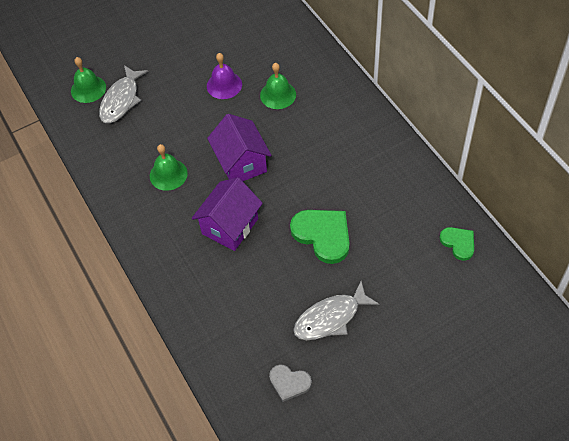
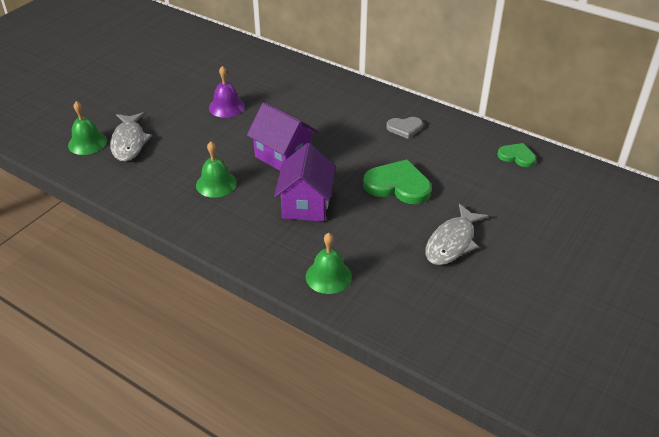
camera: 30 degrees left, 15 degrees down
(278, 95) = (282, 101): green bell -> green bell (328, 276)
(289, 383) = (453, 305): grey heart -> grey heart (404, 128)

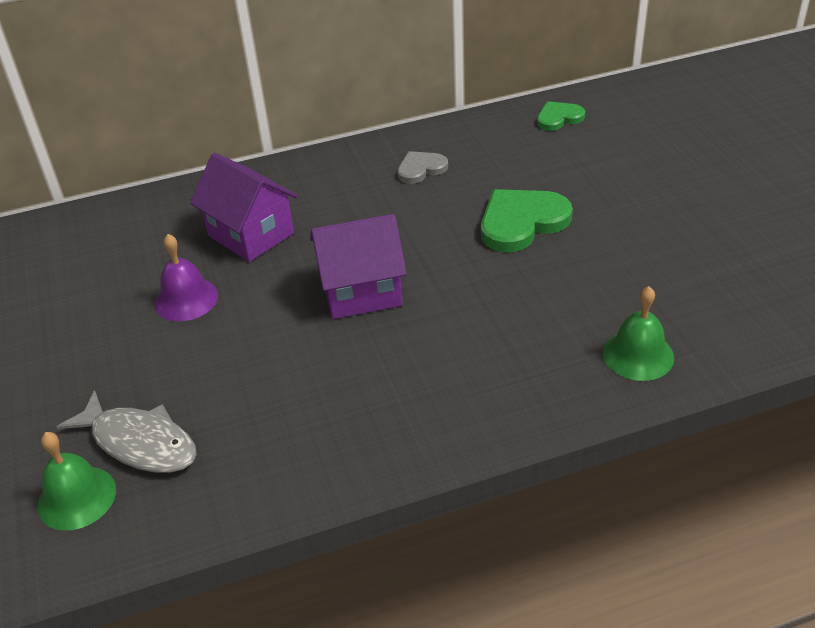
camera: 50 degrees left, 0 degrees up
(216, 184) = (350, 383): green bell -> none
(306, 204) = (482, 314): purple house -> purple house (251, 234)
(404, 128) = (421, 169): grey heart -> grey heart turned 150 degrees counterclockwise
(452, 242) = (660, 228): grey fish -> none

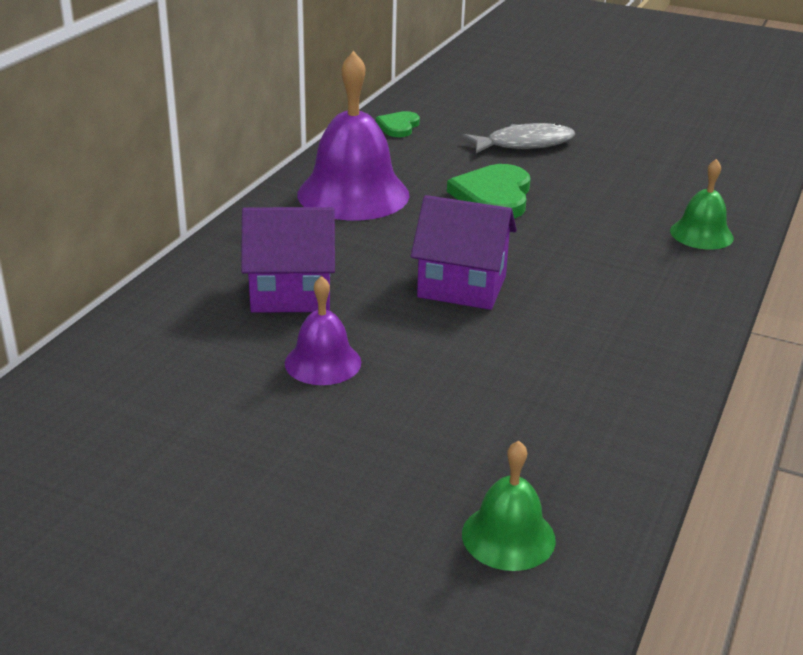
camera: 50 degrees left, 10 degrees down
(139, 442) = (484, 470): grey fish -> grey fish (524, 144)
(361, 292) = (462, 287): purple house -> purple house turned 75 degrees clockwise
(421, 169) = (353, 194): grey heart -> purple bell

